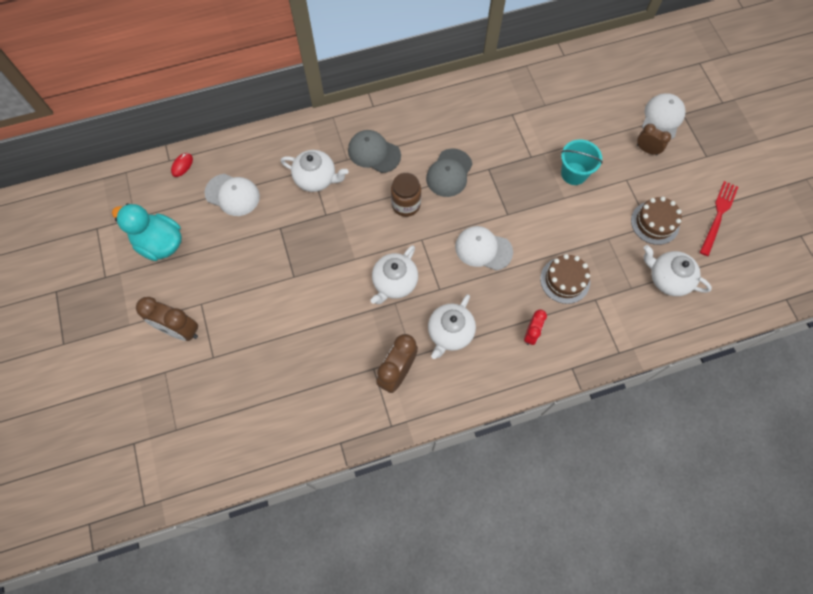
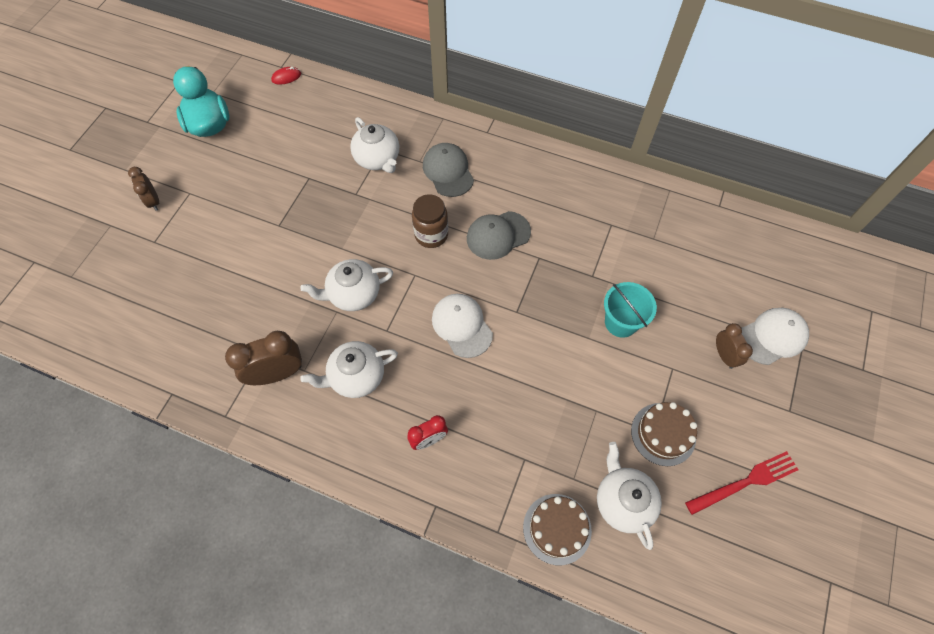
camera: 40 degrees right, 5 degrees down
(179, 330) = (154, 201): brown clock -> brown clock, size x0.61
(232, 195) = (300, 125): white cap -> none
(565, 280) = (512, 416): brown cake -> brown cake (557, 528)

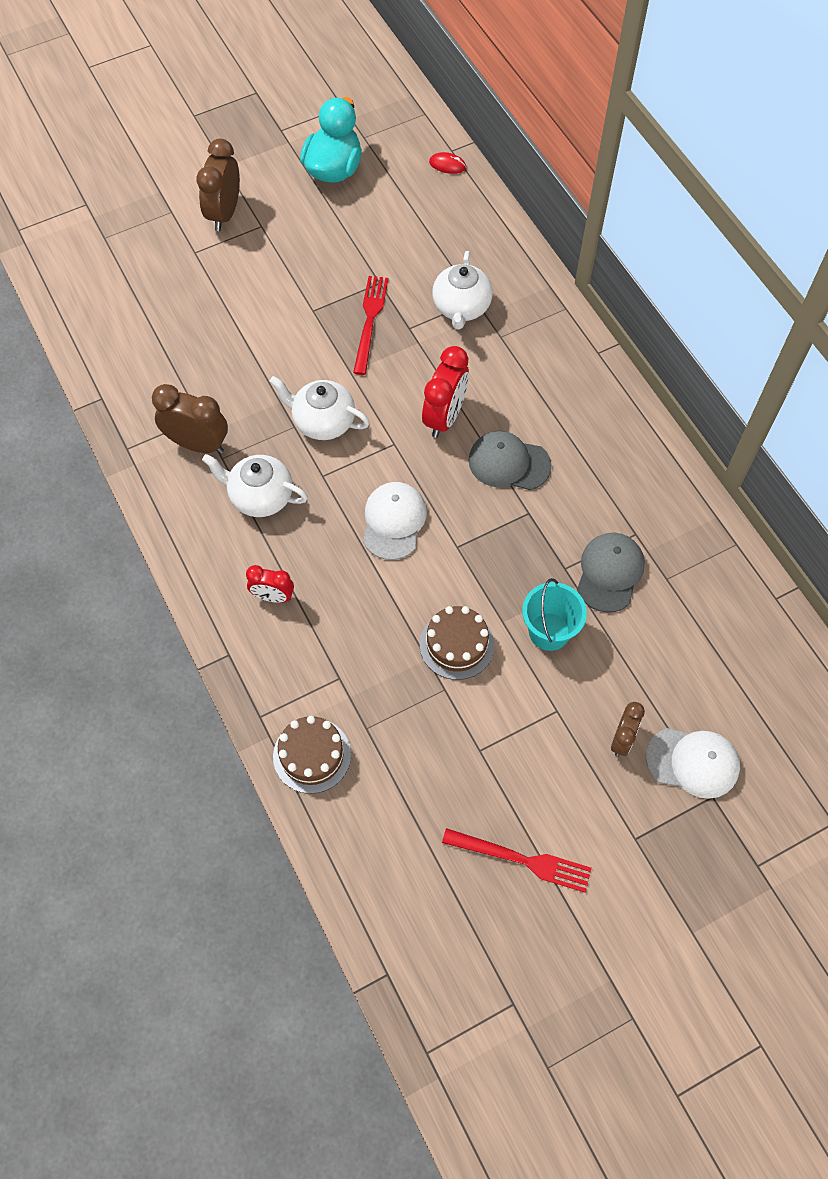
camera: 40 degrees right, 0 degrees up
(154, 201) = (224, 213): brown clock -> brown clock, size x1.64
(325, 206) = (370, 321): none -> red fork
(431, 235) = (444, 417): brown jar -> red clock
(448, 171) = (519, 366): grey cap -> grey cap (610, 573)
(623, 501) = (391, 782): white teapot -> none
(663, 434) = (487, 758): brown cake -> brown cake (456, 644)

